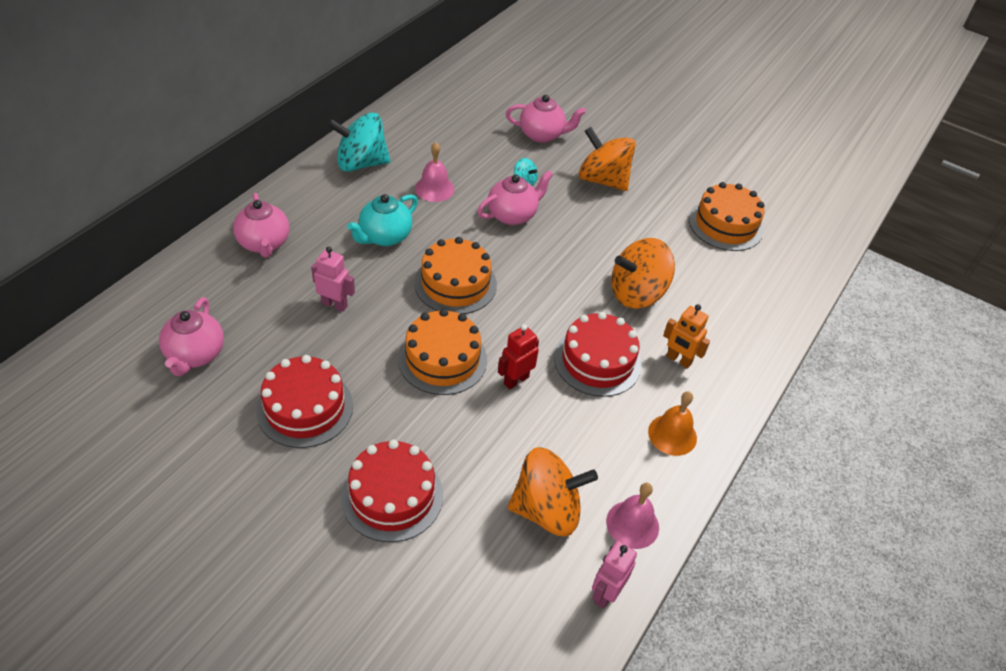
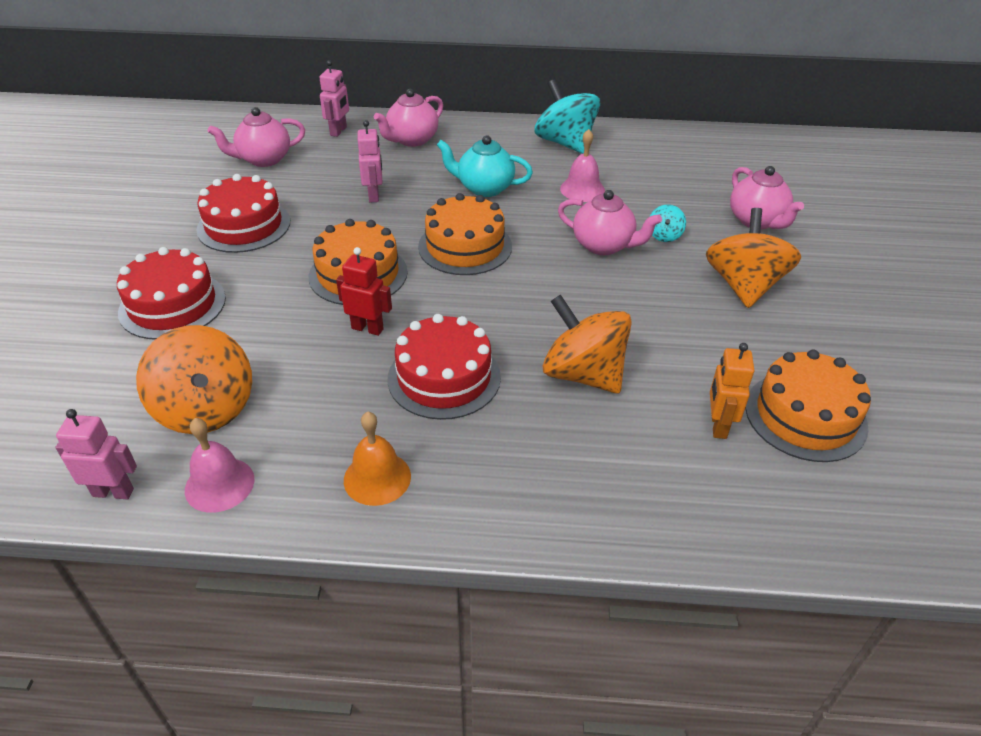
camera: 65 degrees right, 5 degrees down
(196, 283) = (338, 131): none -> pink robot
(678, 360) = (505, 446): orange robot -> orange robot (718, 425)

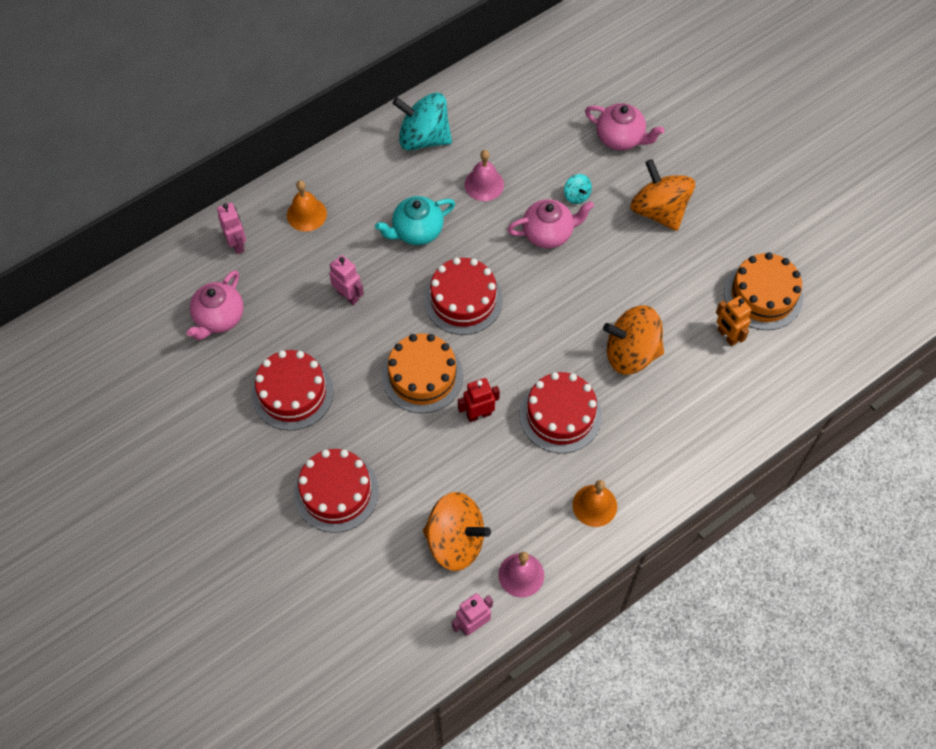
camera: 40 degrees left, 20 degrees up
(412, 140) = (306, 214): pink teapot -> orange bell
(465, 246) = (463, 300): orange cake -> red cake

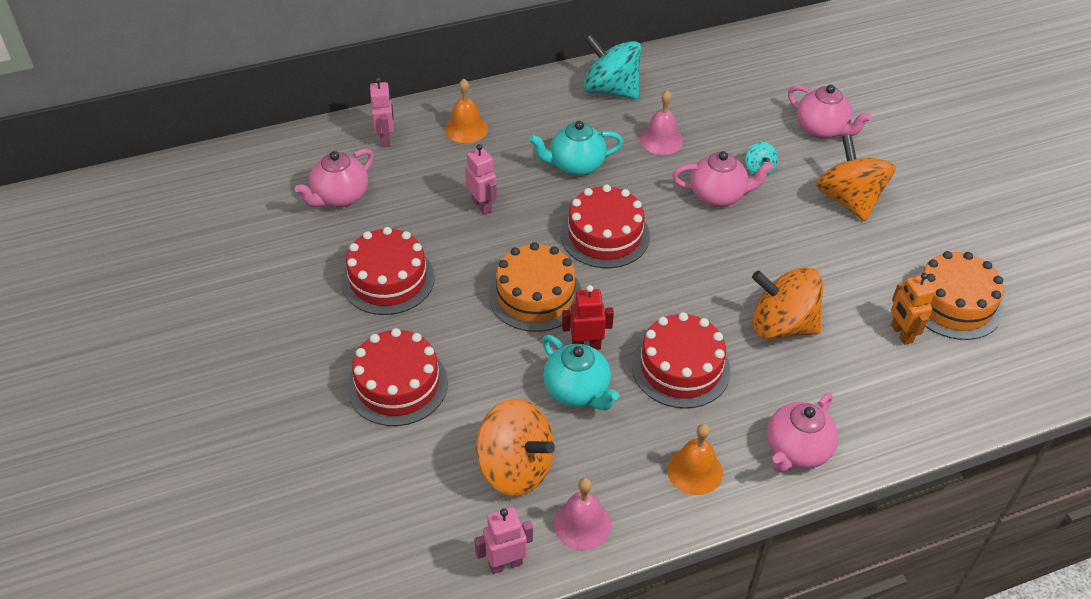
camera: 15 degrees right, 15 degrees down
(484, 459) = (577, 391): none -> turquoise teapot
(668, 467) = (796, 451): none -> pink teapot

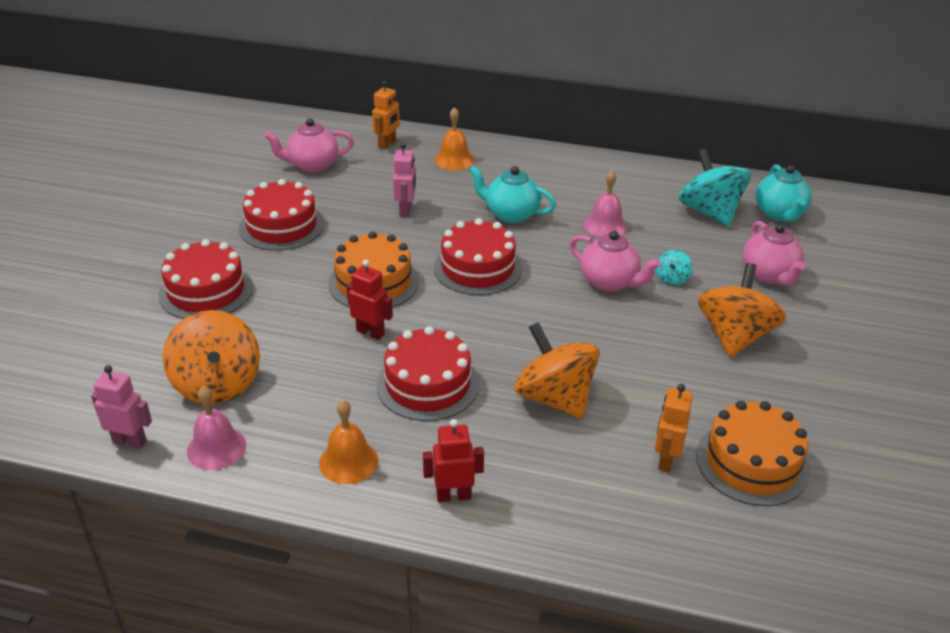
camera: 35 degrees right, 10 degrees down
(385, 139) = (387, 144): pink robot -> orange robot
(577, 391) = (325, 359): turquoise teapot -> turquoise teapot (779, 214)
(611, 90) = (602, 177): turquoise spinning top -> turquoise spinning top (709, 212)
(796, 451) = (453, 496): pink teapot -> red robot

